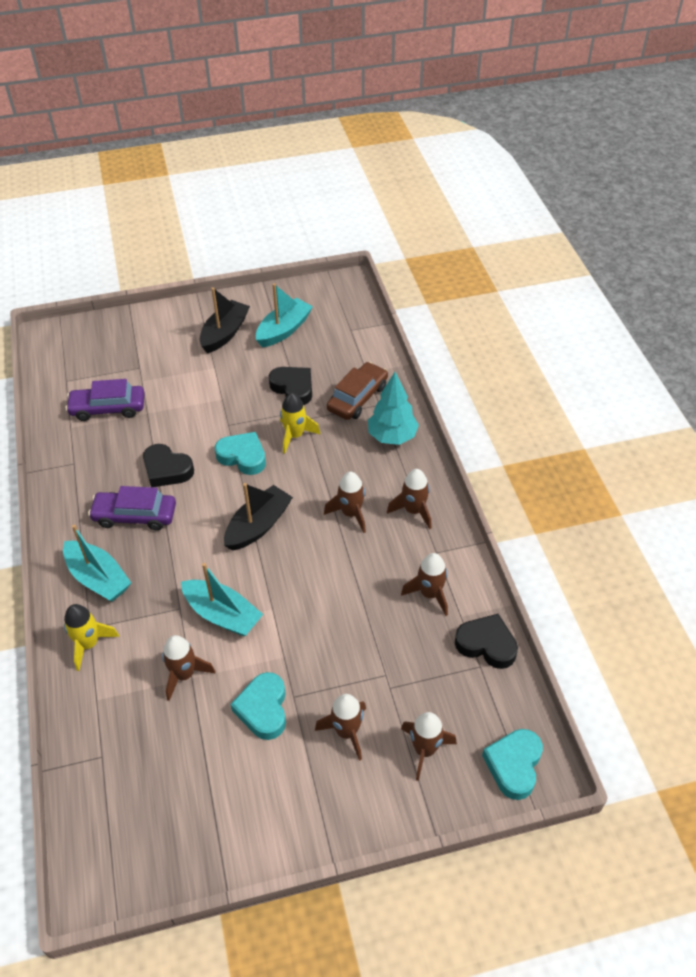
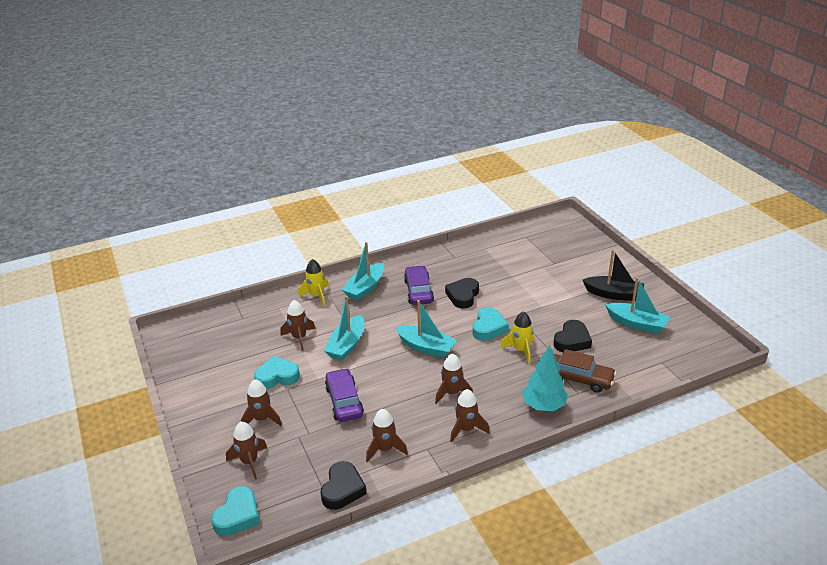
camera: 80 degrees right, 15 degrees down
(108, 408) = (508, 259): purple car -> purple car (344, 401)
(258, 525) = (426, 347): black boat -> turquoise boat
(514, 765) = (238, 515): turquoise heart -> turquoise heart turned 105 degrees clockwise

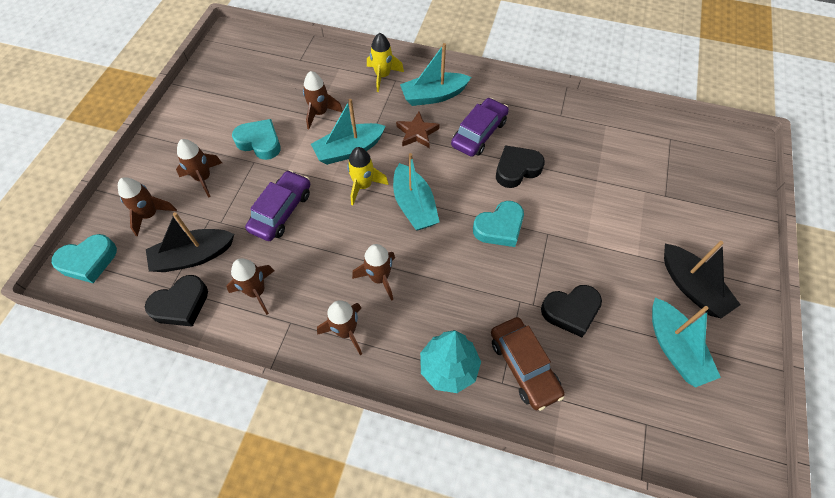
camera: 40 degrees right, 25 degrees up
(315, 461) = (193, 256): none -> black boat
(379, 312) = (417, 133): none -> brown star
(521, 350) = (502, 280): yellow rocket -> yellow rocket (363, 186)

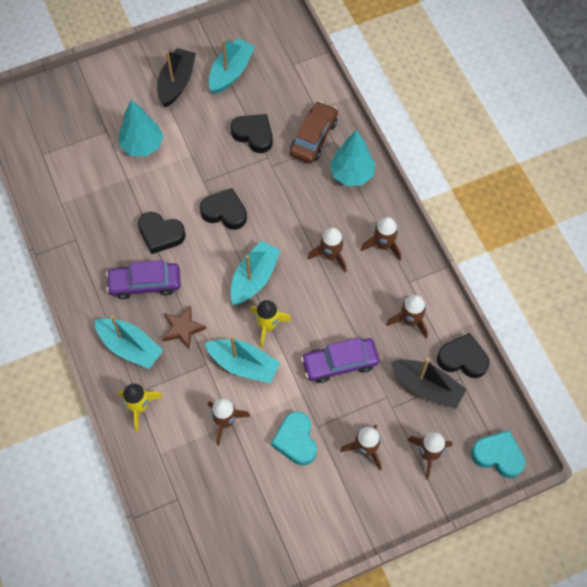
camera: 130 degrees left, 5 degrees up
(499, 227) = (225, 212): turquoise heart -> black heart
(627, 212) = (142, 145): none -> turquoise tree

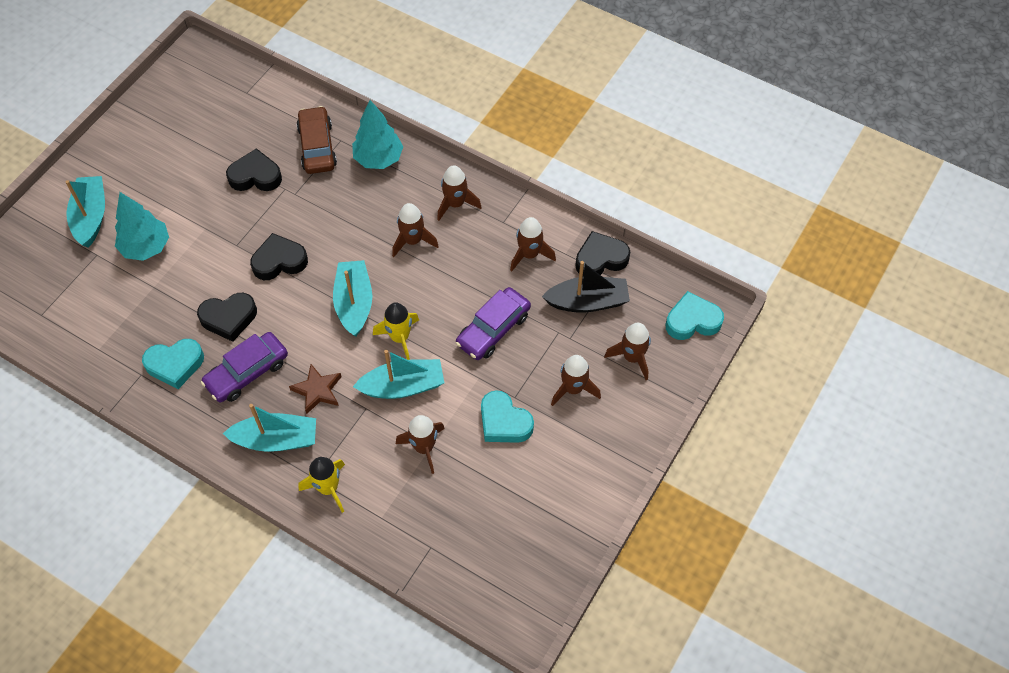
camera: 35 degrees left, 5 degrees down
(102, 247) = (175, 365): none -> turquoise heart
(177, 83) = (139, 171): black boat -> none
(231, 72) = (188, 132): turquoise boat -> turquoise boat (91, 217)

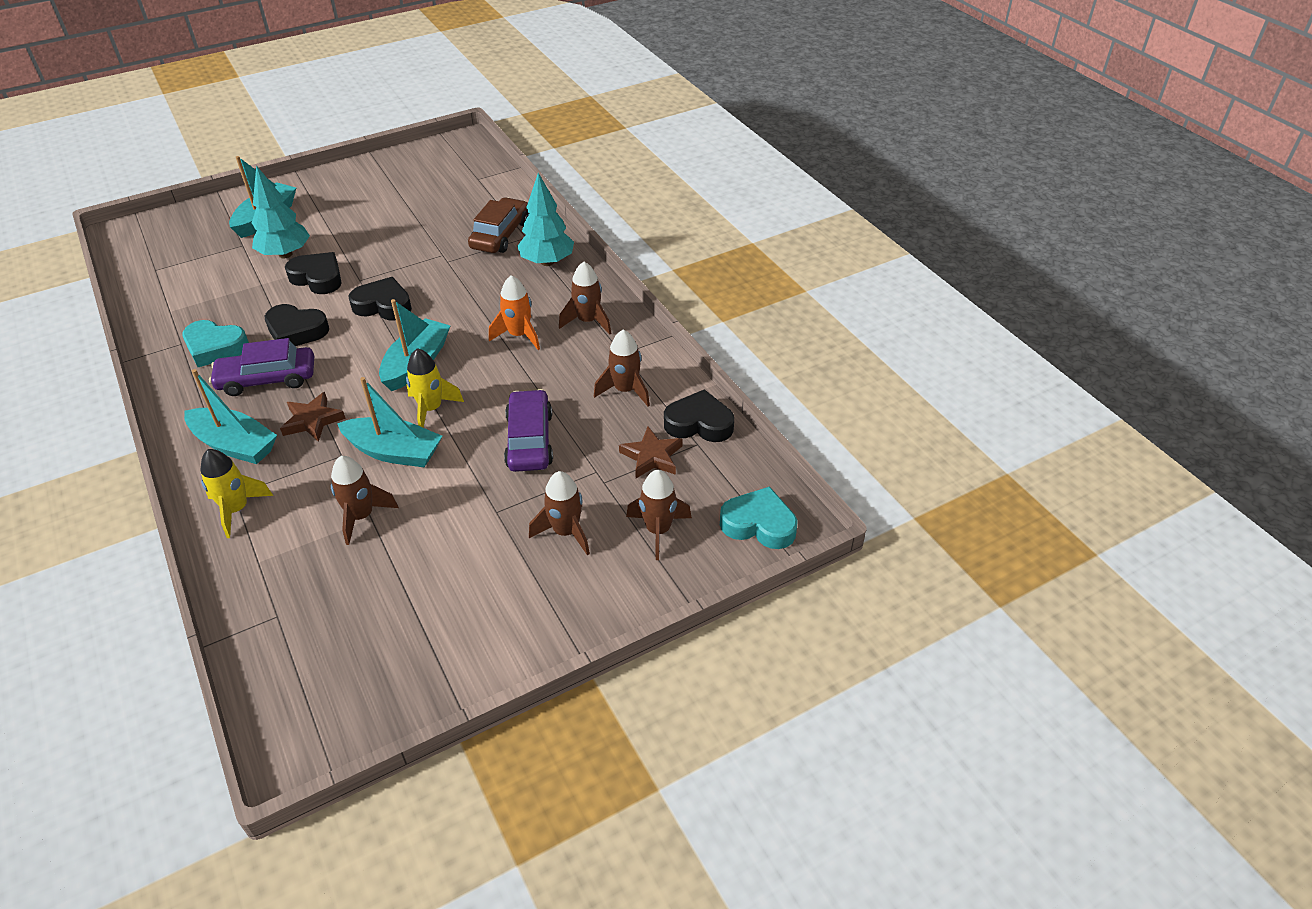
camera: 30 degrees right, 15 degrees down
(255, 176) = (426, 237): black heart -> black heart (318, 278)
(413, 241) = (519, 335): brown rocket -> orange rocket
(493, 329) = (530, 440): purple car -> purple car turned 105 degrees clockwise
(504, 422) = (464, 530): turquoise heart -> none
(587, 302) = (652, 456): black boat -> brown star

